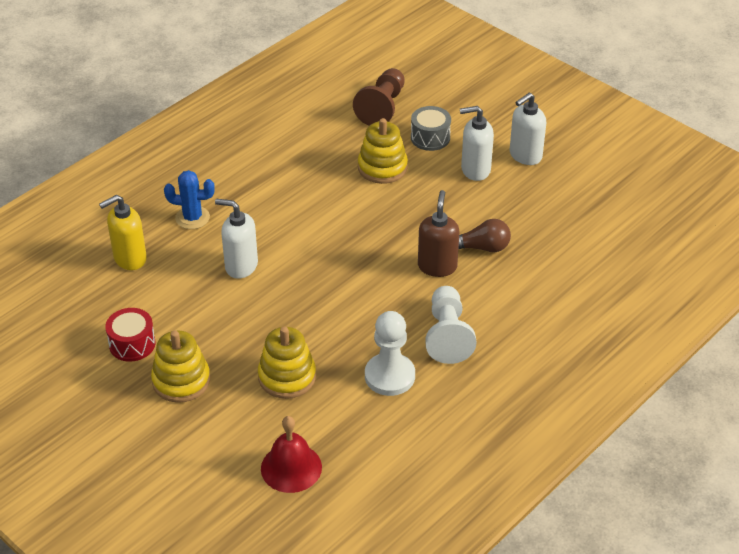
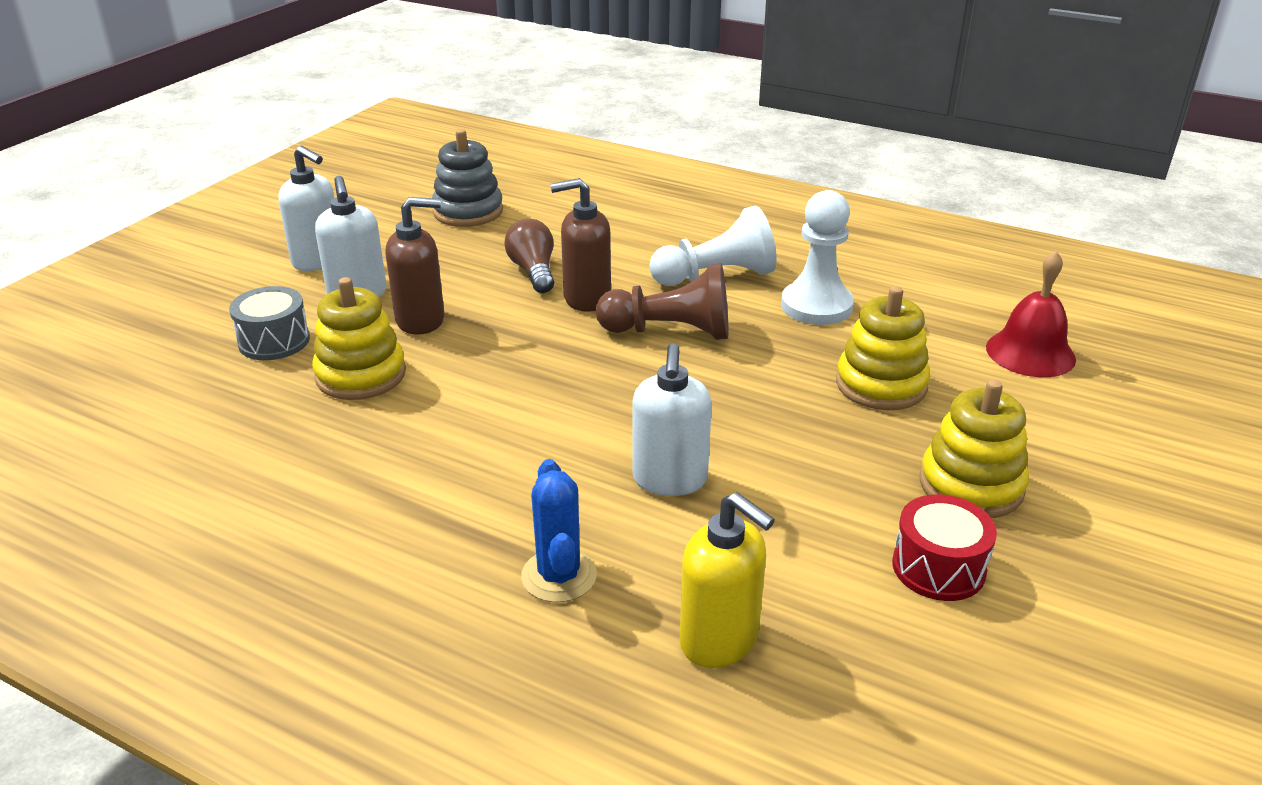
camera: 105 degrees left, 10 degrees down
(382, 107) = (179, 400): brown pawn -> brown pawn (670, 331)
(434, 193) = (421, 320): none -> brown soap dispenser
(584, 227) = (468, 212): none -> grey stacking toy

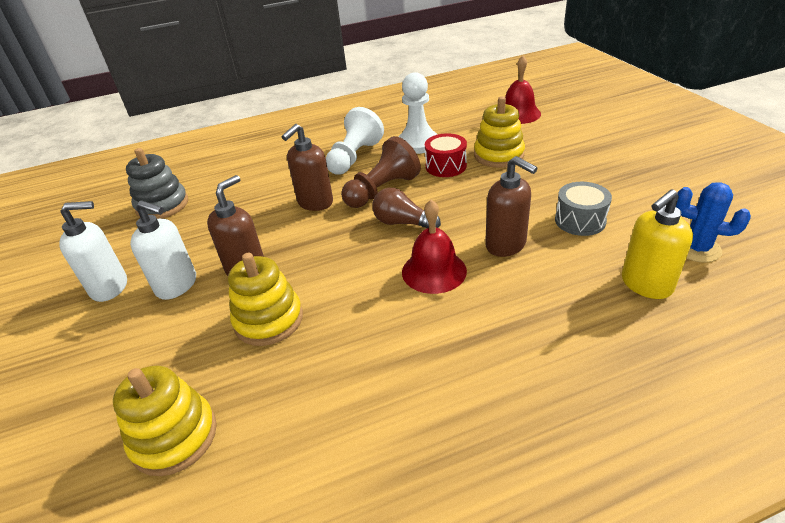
camera: 45 degrees left, 5 degrees up
(274, 341) = (172, 347): grey drum -> grey drum (580, 220)
(533, 271) = (262, 209): brown light bulb -> brown light bulb (402, 223)
(553, 445) = (434, 271): none -> red bell
(559, 576) = (550, 318): blue cactus -> blue cactus (696, 249)
(669, 480) = (506, 245): white soap dispenser -> brown soap dispenser
(719, 640) = (646, 284): yellow soap dispenser -> yellow soap dispenser turned 150 degrees clockwise
(938, 567) = (641, 200): red drum -> red drum (446, 166)
(971, 485) = (593, 167): yellow stacking toy -> yellow stacking toy (174, 437)

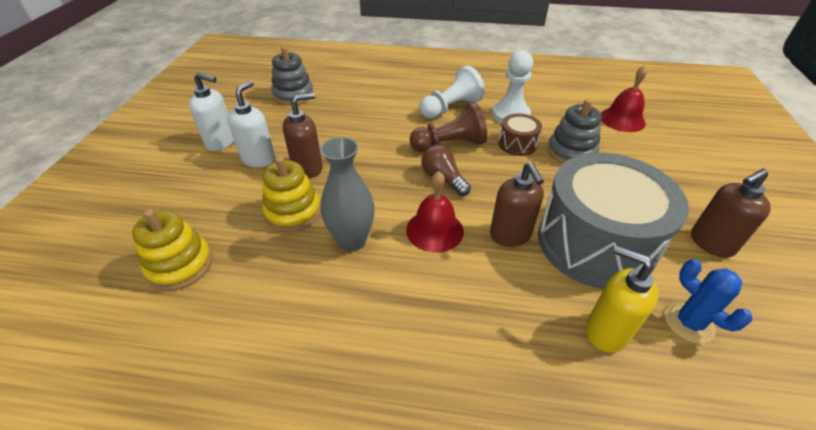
camera: 25 degrees right, 5 degrees up
(177, 285) = (259, 159): white soap dispenser -> white soap dispenser turned 120 degrees counterclockwise
(315, 203) = (393, 134): brown soap dispenser -> brown soap dispenser (711, 243)
(359, 317) = (352, 241): none -> grey vase
(446, 166) = (517, 144): red drum -> brown drum
(498, 155) = (571, 152): yellow stacking toy -> grey stacking toy
(580, 220) = (595, 243): grey drum -> grey drum, size x2.32
(646, 284) = (606, 331): yellow soap dispenser -> yellow soap dispenser turned 45 degrees clockwise

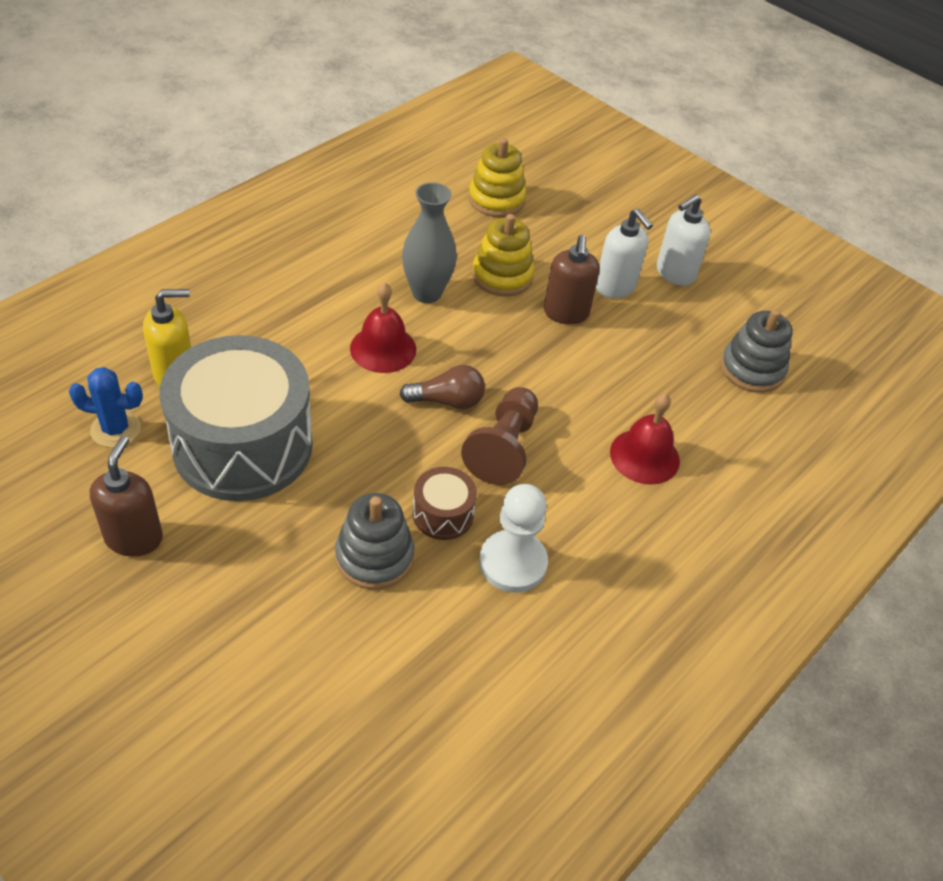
camera: 120 degrees right, 5 degrees up
(451, 108) = (588, 507): white pawn -> none
(510, 235) = (320, 394): brown soap dispenser -> none
(622, 119) = (375, 699): red bell -> red bell (644, 456)

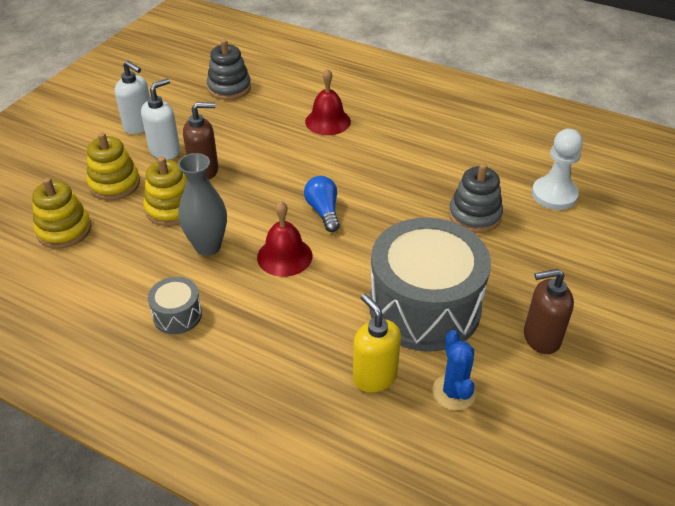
camera: 100 degrees left, 5 degrees down
(336, 256) = (177, 315): none -> grey drum
(443, 514) = (423, 193): brown drum -> none
(447, 401) = (323, 211): brown light bulb -> blue light bulb
(503, 448) = (353, 178): brown pawn -> none
(512, 563) = (441, 159): white pawn -> white pawn (554, 195)
(562, 240) = (114, 184): none -> yellow stacking toy

